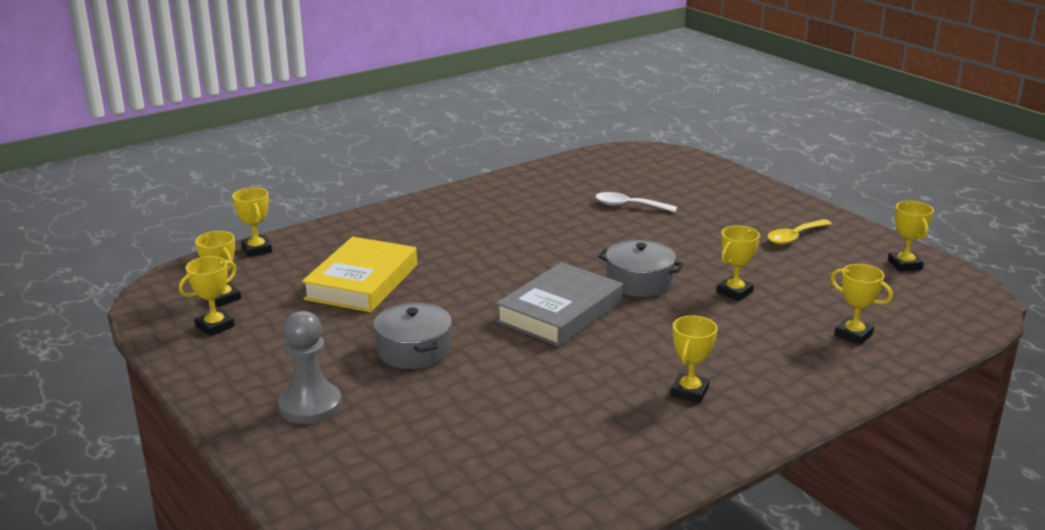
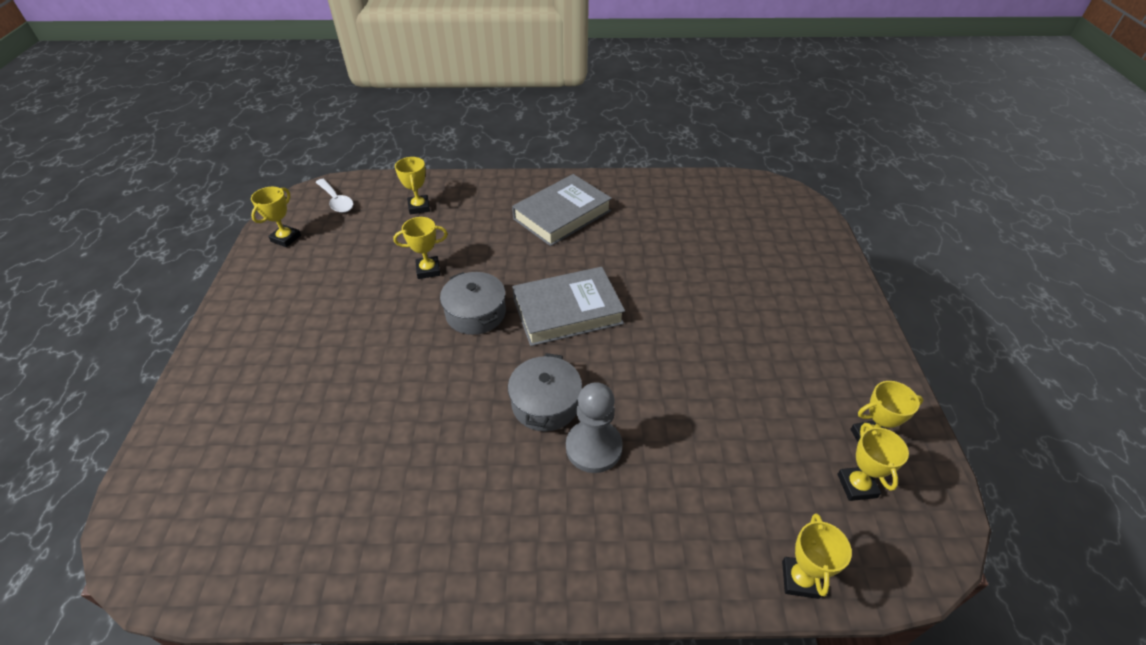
camera: 145 degrees left, 20 degrees up
(310, 405) = (805, 306): grey pawn -> grey pawn (593, 447)
(362, 282) = (703, 438): yellow book -> none
(414, 350) = (705, 324): grey pot -> grey pot (545, 403)
(629, 206) = (340, 428): white spoon -> white spoon (336, 201)
(689, 392) = (562, 215): yellow trophy -> grey book
(794, 237) = (294, 302): yellow spoon -> none

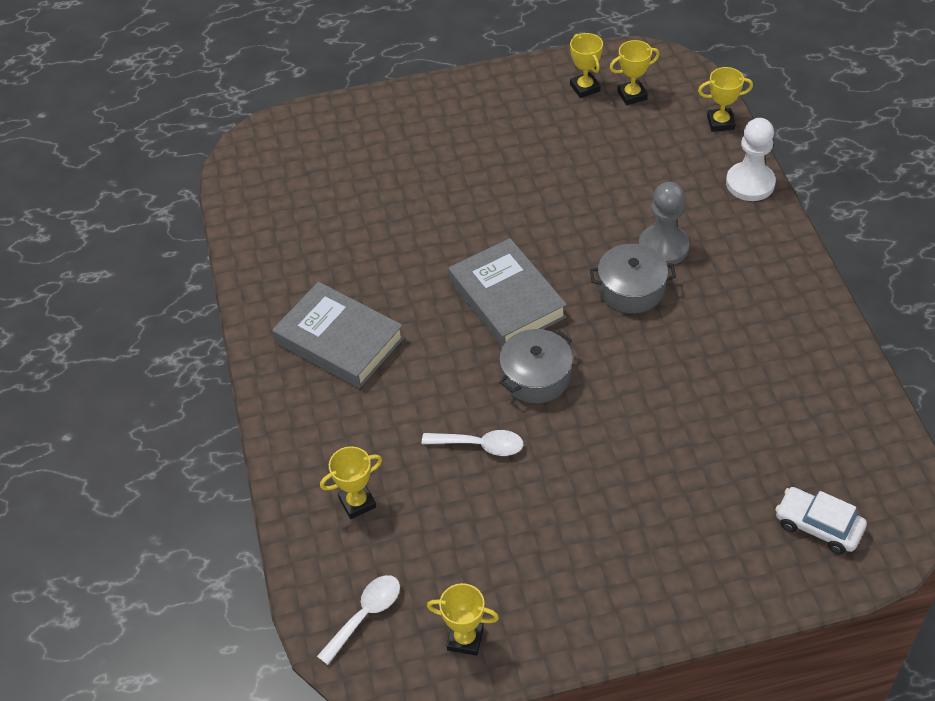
camera: 100 degrees left, 5 degrees up
(201, 474) = (818, 526): none -> white car
(428, 270) = (480, 445): yellow trophy -> white spoon
(676, 577) = (750, 183): none -> white pawn

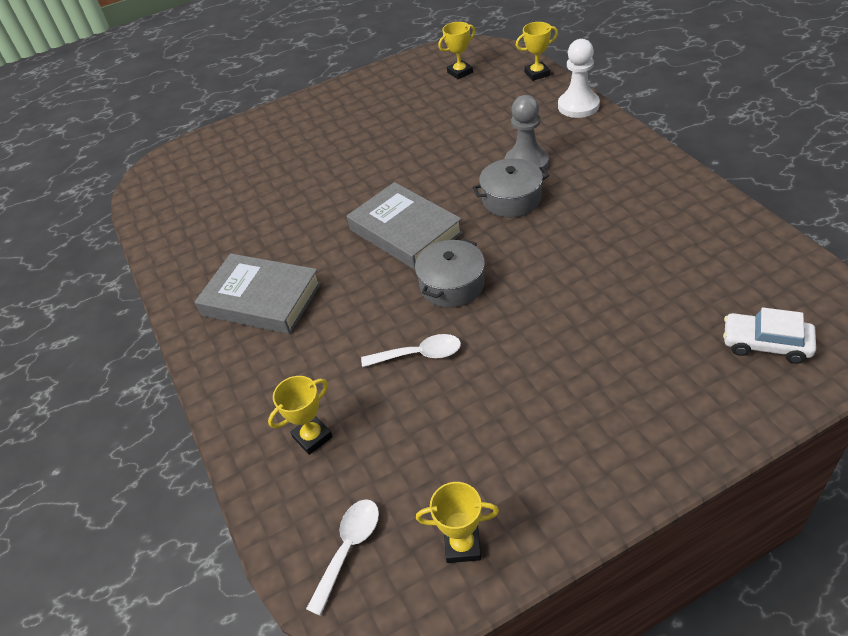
camera: 10 degrees left, 5 degrees down
(585, 88) = (420, 76): yellow trophy -> none

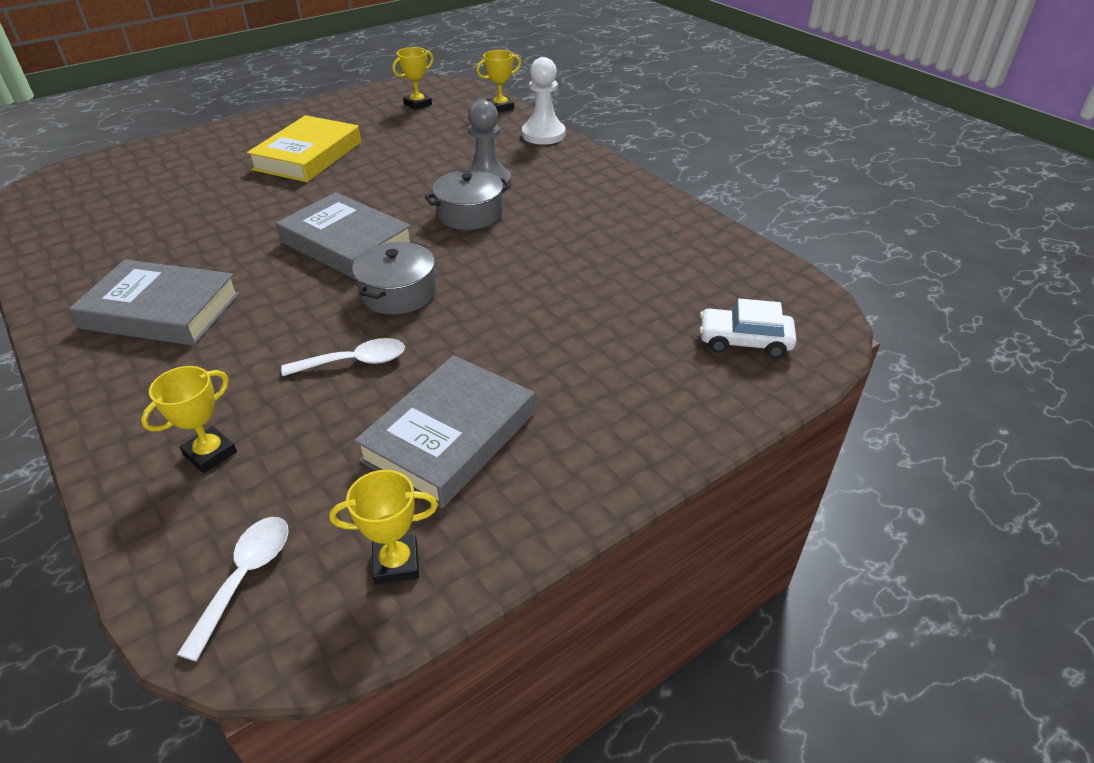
camera: 15 degrees left, 5 degrees down
(366, 135) = (308, 156): none -> yellow book
(501, 431) = (450, 436): none -> grey book

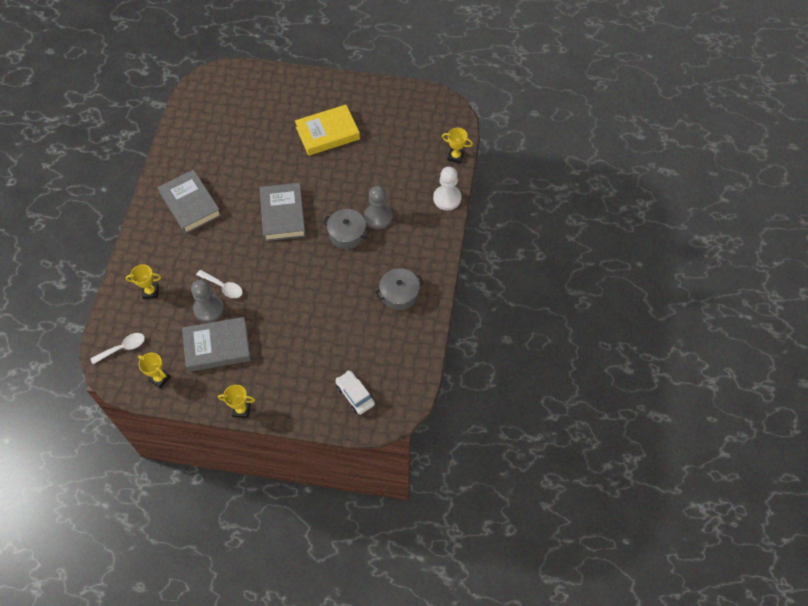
camera: 45 degrees right, 20 degrees up
(365, 402) = (209, 309): none -> grey pawn
(398, 293) = (271, 262): grey pot -> grey pot (399, 294)
(418, 104) = (420, 122): yellow trophy -> yellow trophy (241, 410)

